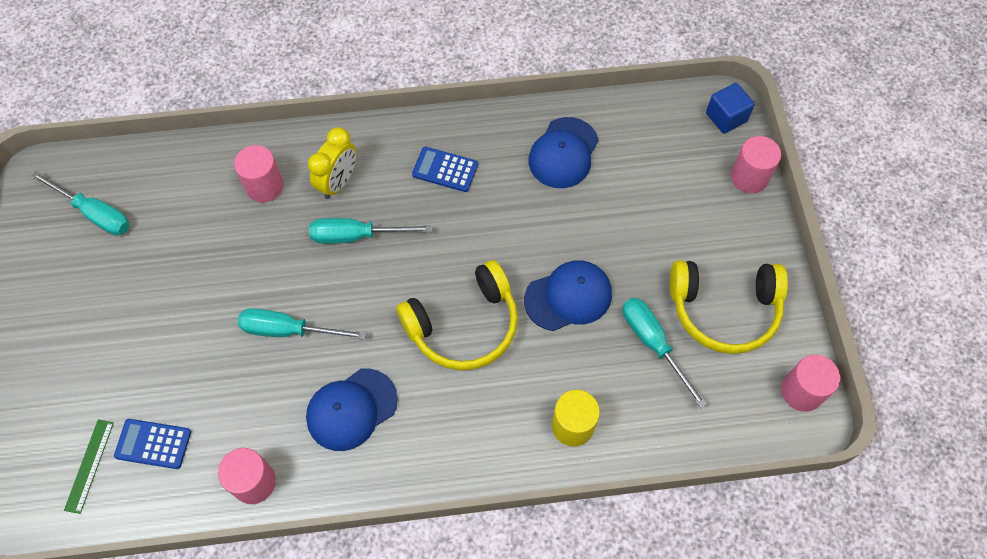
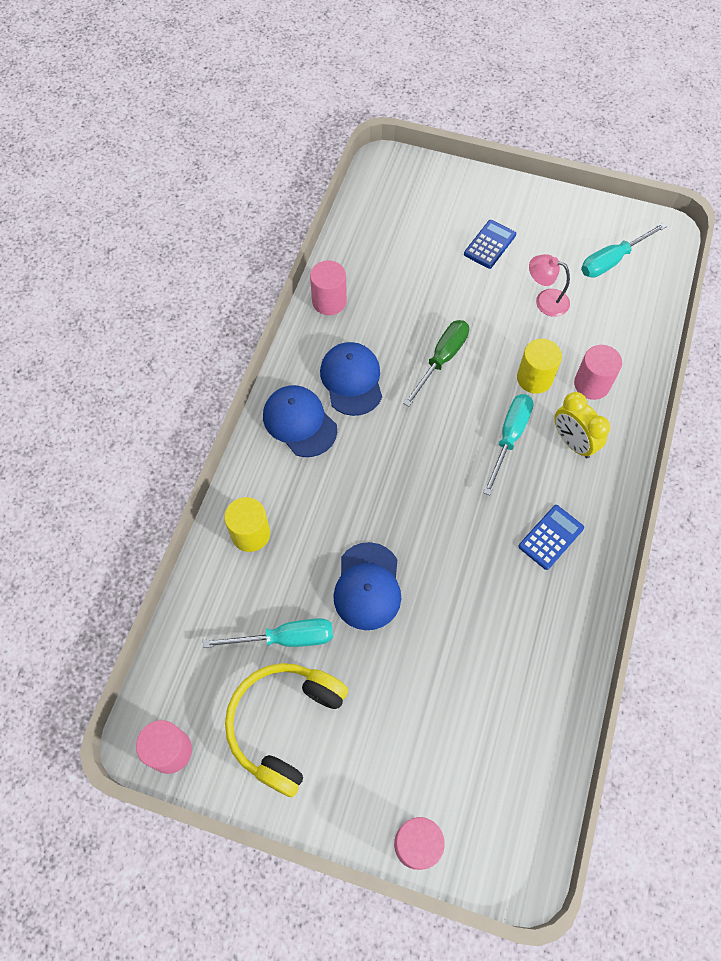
camera: 115 degrees right, 0 degrees up
(89, 465) = (395, 212): green ruler -> none
(153, 444) = (391, 251): blue calculator -> blue calculator (490, 244)
(172, 259) = (545, 300): none -> pink lamp
(277, 237) = (534, 378): none -> yellow cylinder
(288, 330) = (441, 359): turquoise screwdriver -> green screwdriver
(464, 325) = (382, 488): yellow headphones -> none
(563, 153) = (526, 658): blue cap -> blue cap (299, 422)
(726, 117) = (504, 865): blue cube -> none

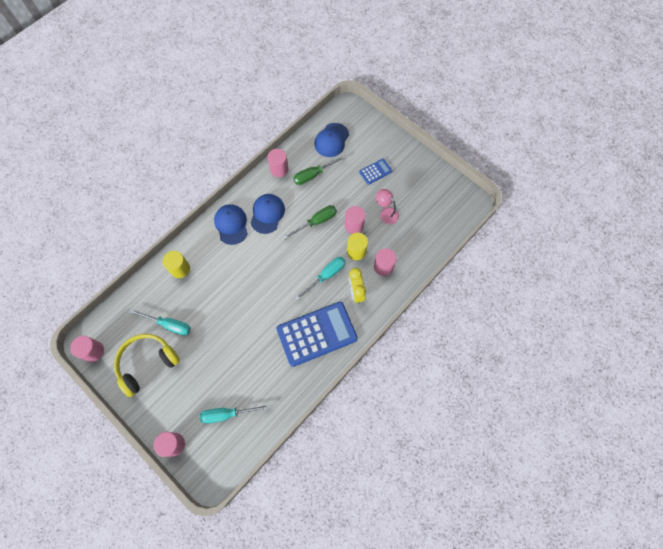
camera: 25 degrees right, 5 degrees up
(367, 586) = (218, 318): blue cap -> blue cap (331, 140)
(392, 288) = (313, 175): none -> green screwdriver
(506, 340) = (354, 225): none -> pink cylinder
(551, 537) = (317, 334): blue calculator -> blue calculator, size x2.19
(612, 260) = (434, 206): turquoise screwdriver -> turquoise screwdriver (227, 414)

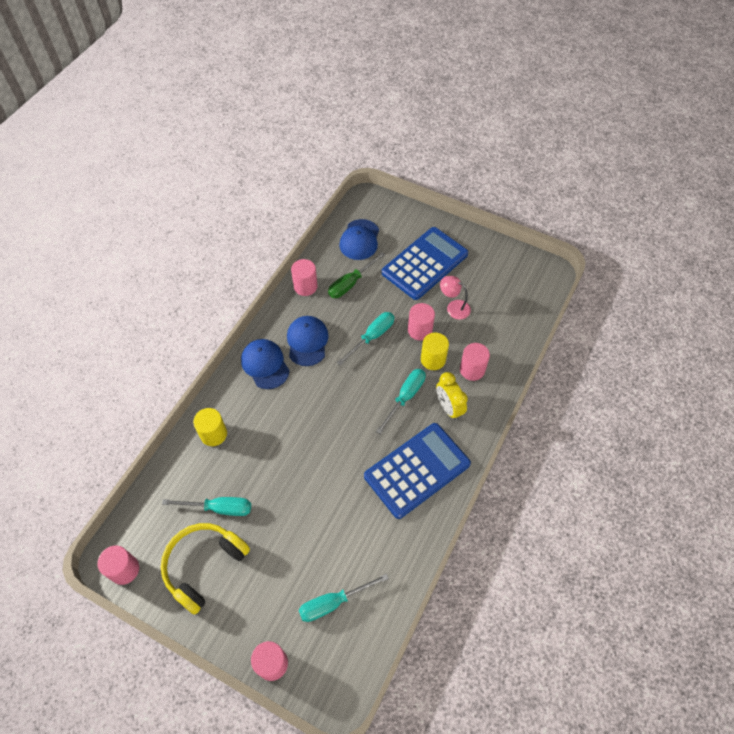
camera: 15 degrees left, 10 degrees down
(316, 222) = (372, 337): green screwdriver -> turquoise screwdriver
(375, 171) = (425, 263): blue calculator -> blue calculator, size x2.19

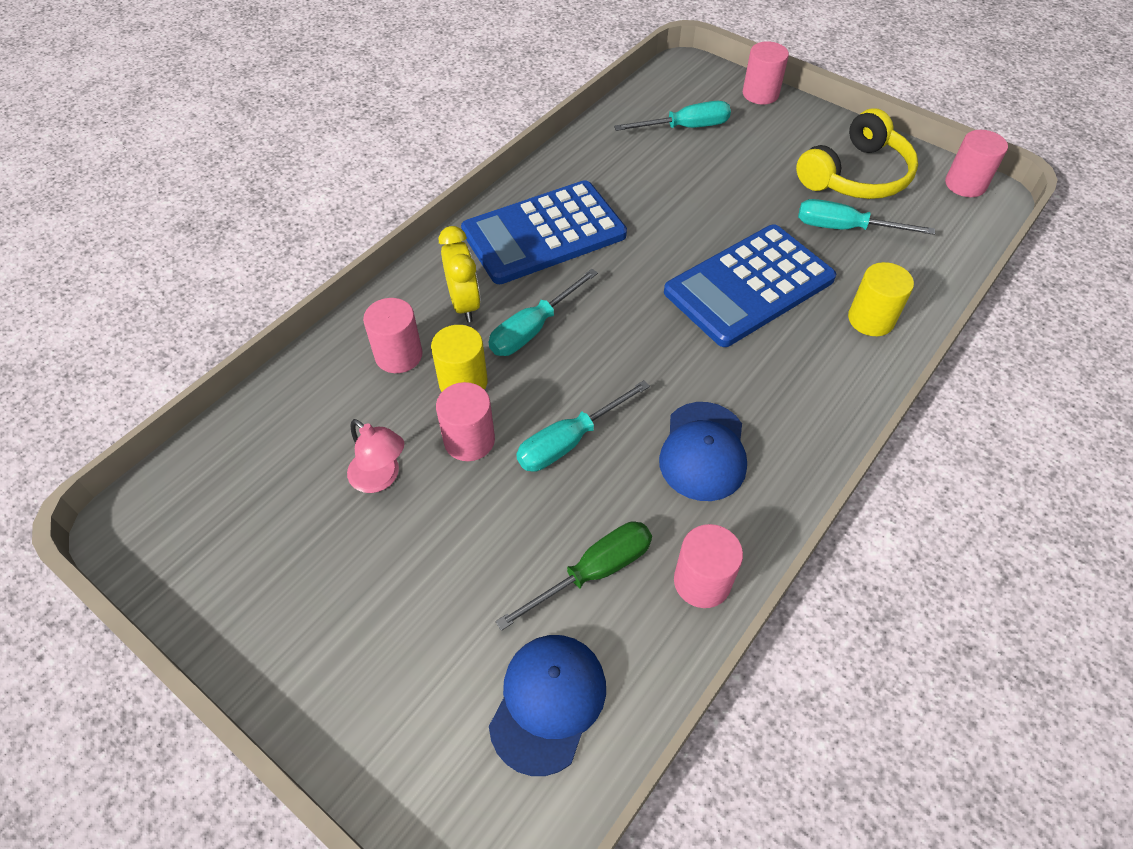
camera: 170 degrees left, 5 degrees down
(265, 364) = (789, 419): blue cap -> none
(425, 263) = (403, 598): blue calculator -> blue calculator (749, 286)

